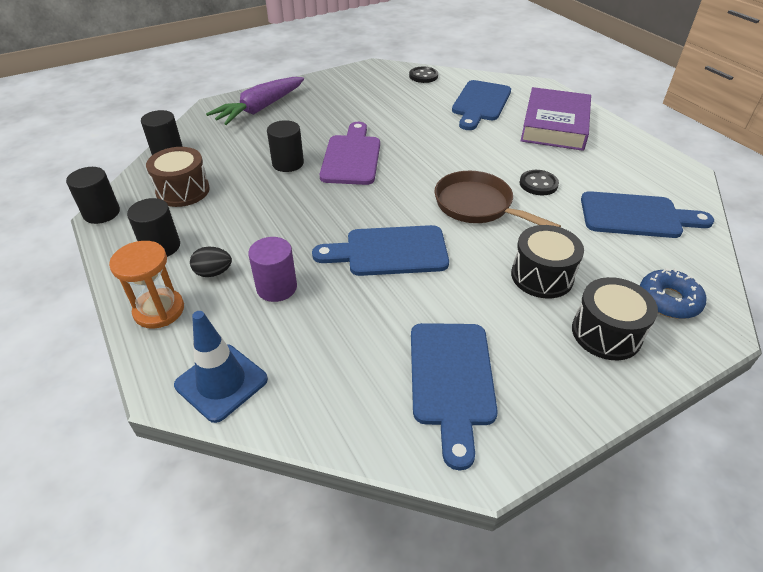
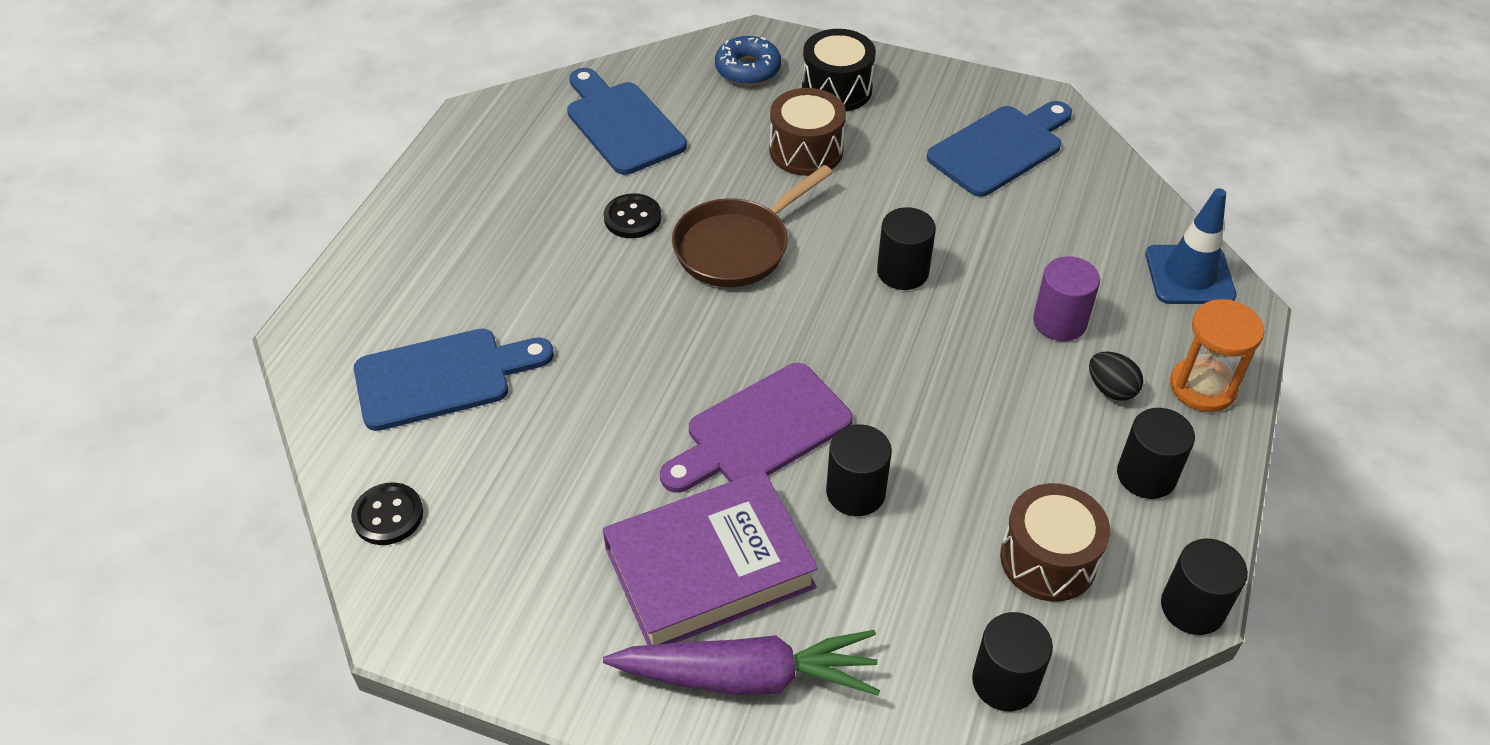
camera: 130 degrees left, 5 degrees up
(389, 252) = (902, 272): blue cutting board -> black cylinder
(478, 206) = (737, 246): brown pan -> brown pan turned 45 degrees clockwise
(542, 276) = (806, 151): black drum -> brown drum
(554, 125) = (448, 264): purple book -> purple book (709, 568)

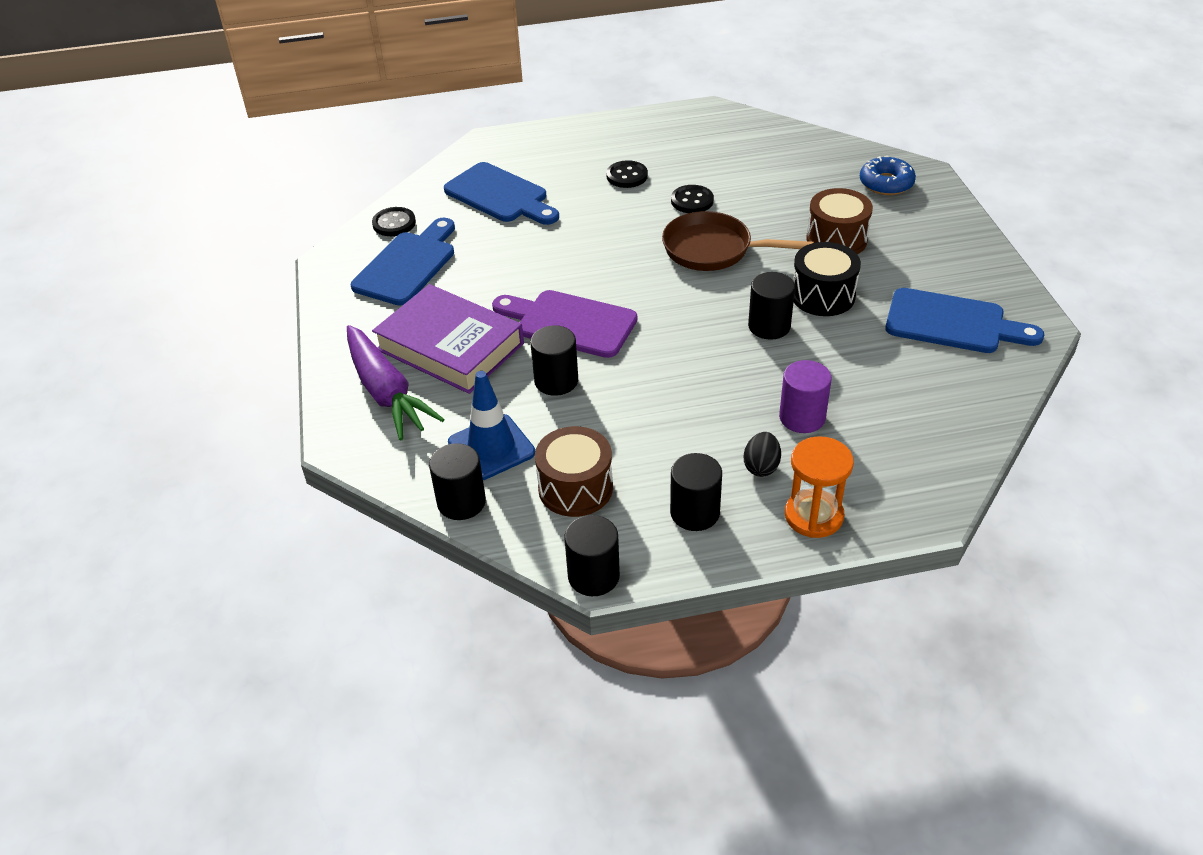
camera: 60 degrees right, 5 degrees down
(527, 246) = (627, 176): none -> black button
(621, 124) = (768, 161): blue cutting board -> blue cutting board (407, 265)
(837, 89) = (916, 226): black drum -> black drum (823, 295)
(1189, 275) = (930, 470): blue traffic cone -> blue traffic cone (491, 448)

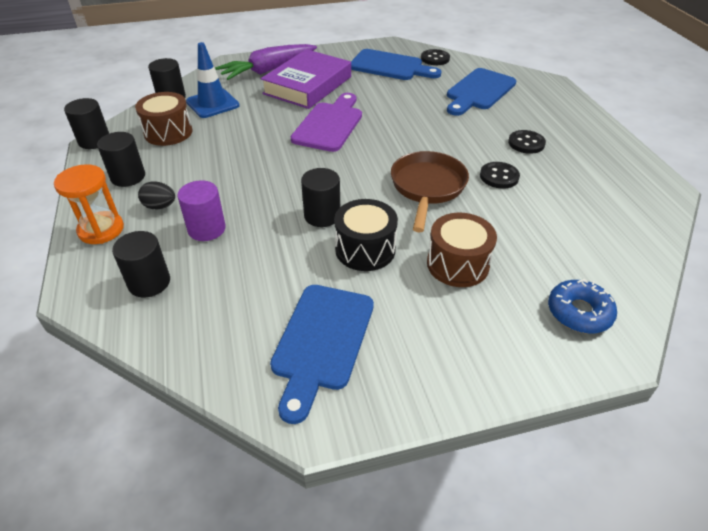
camera: 85 degrees right, 0 degrees up
(556, 381) = (269, 122): black cylinder -> black cylinder (149, 282)

